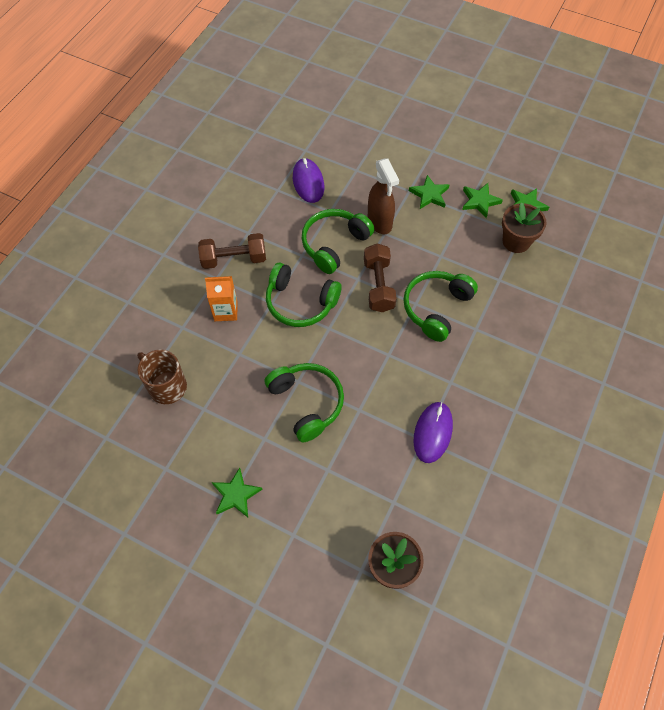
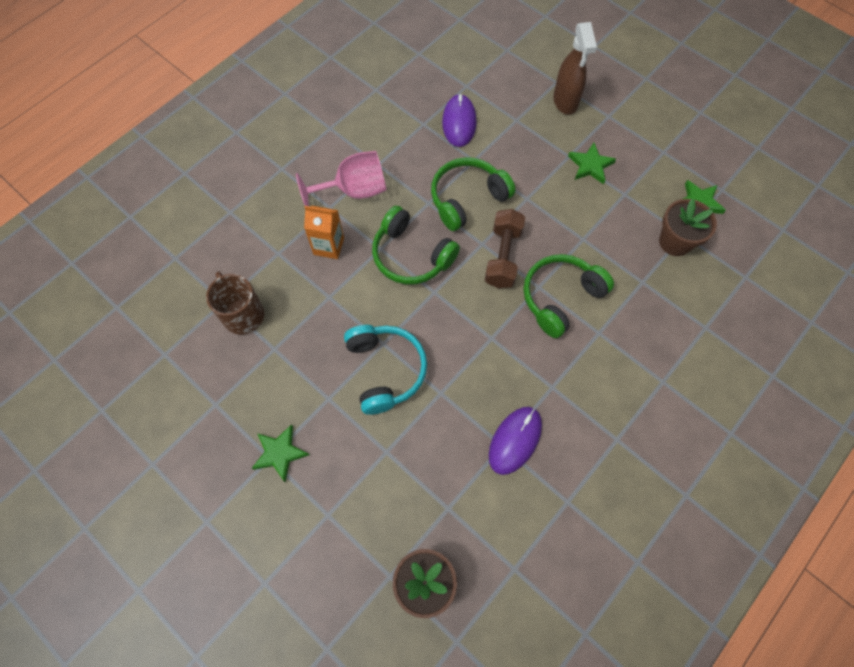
camera: 15 degrees right, 5 degrees up
(234, 259) = (354, 190): brown dumbbell -> pink goblet
(307, 403) = (385, 370): green headphones -> turquoise headphones
(380, 222) = (525, 185): brown spray bottle -> brown spray bottle (565, 102)
(479, 201) = (646, 186): green star -> none

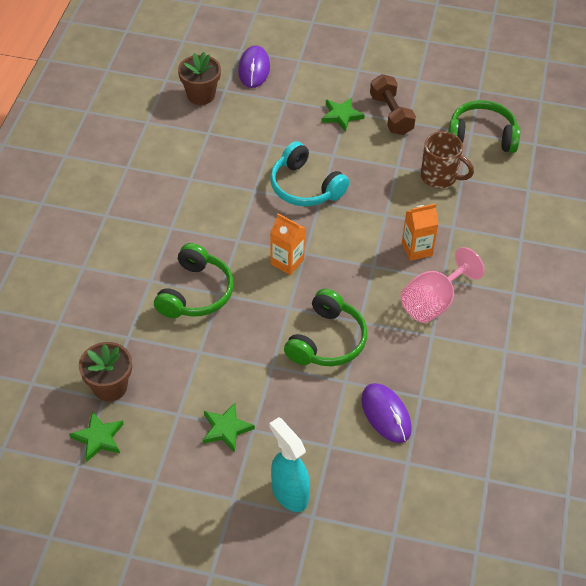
camera: 150 degrees right, 15 degrees down
(411, 256) = (343, 271): green headphones -> green headphones (481, 136)
(456, 290) = (287, 262): none -> orange carton
(503, 256) = (264, 304): brown dumbbell -> brown dumbbell (391, 115)
(515, 440) = (182, 185): purple mouse -> purple mouse (254, 69)
(565, 102) = (289, 493): brown spray bottle -> turquoise spray bottle

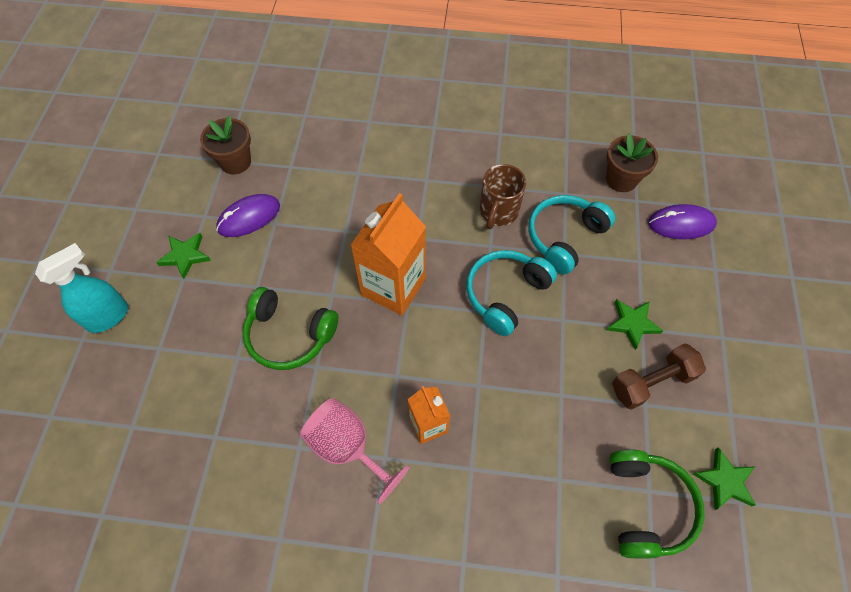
camera: 85 degrees right, 10 degrees up
(98, 438) = (183, 162): green star -> green star (724, 481)
(196, 293) = (345, 211): green headphones -> none
(254, 141) = (564, 237): none -> turquoise headphones
(287, 262) = (393, 287): orange carton -> orange carton, size x1.79
(386, 414) = (193, 401): purple mouse -> purple mouse (249, 217)
(440, 177) = (555, 449): brown mug -> brown mug (498, 212)

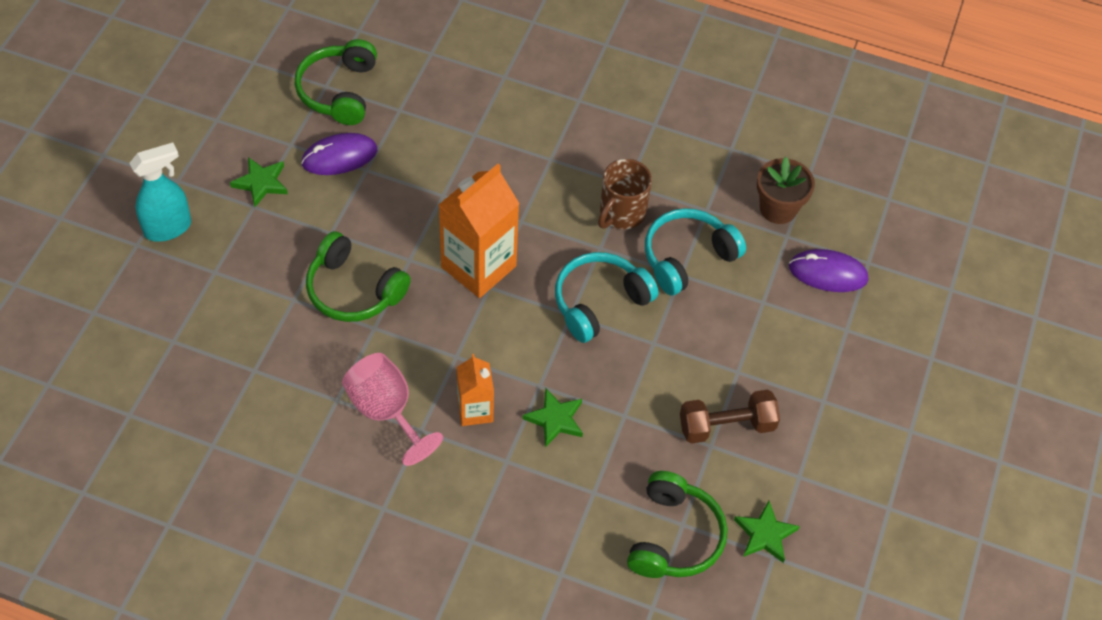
camera: 10 degrees right, 5 degrees down
(235, 162) = (338, 91): brown flower pot -> green headphones
(632, 323) = (729, 364): green star -> green star (555, 419)

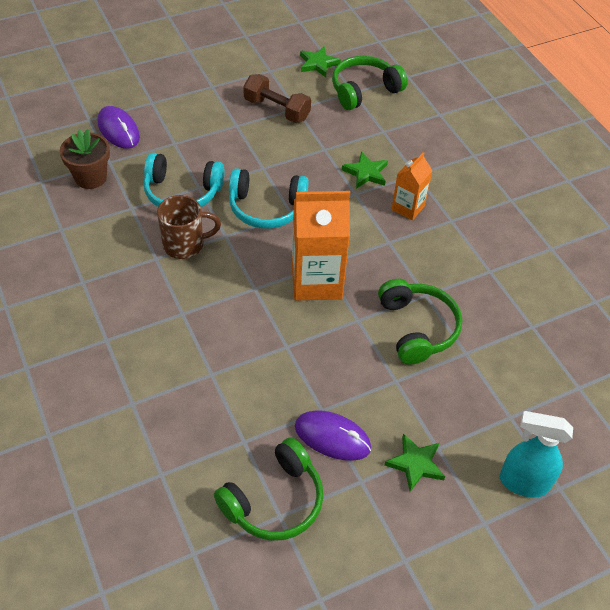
camera: 135 degrees left, 5 degrees down
(386, 411) = (464, 243): pink goblet -> none

